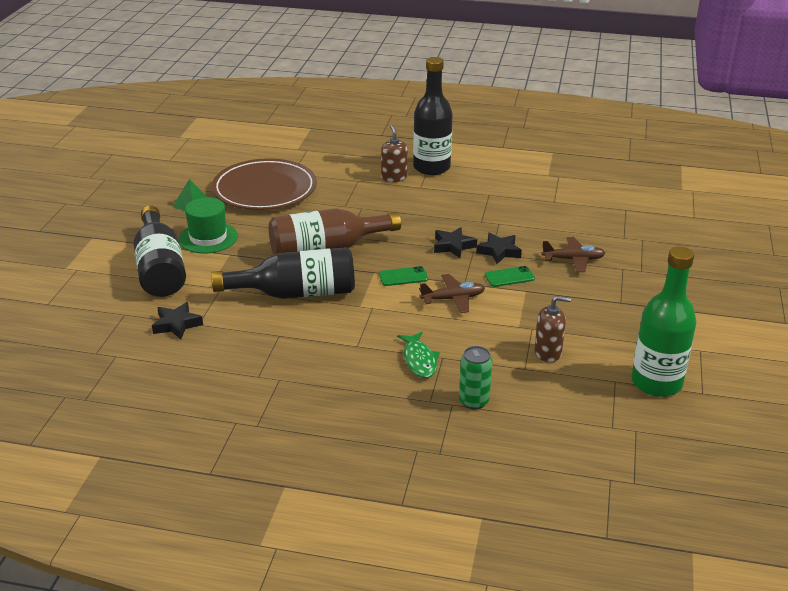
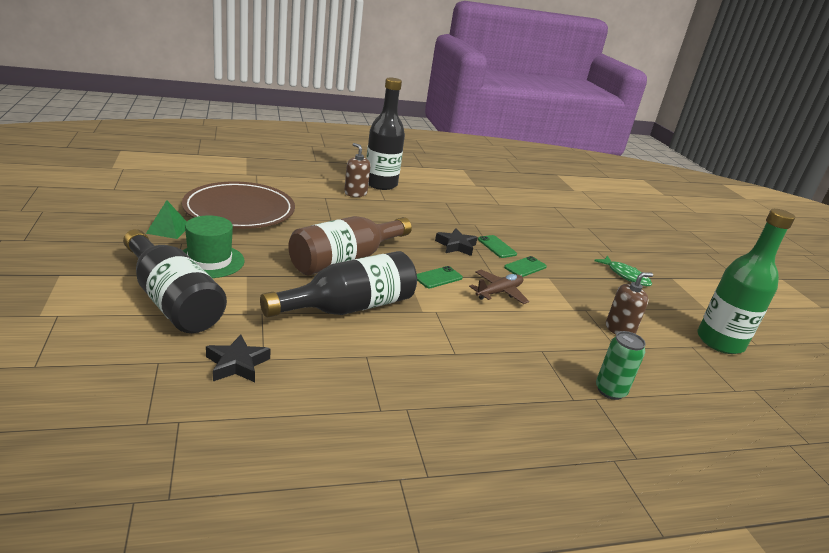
camera: 30 degrees left, 5 degrees down
(419, 360) = (525, 357): green fish -> green fish (625, 275)
(499, 251) = (496, 247): black star -> green phone
(573, 260) = (557, 247): brown plane -> none

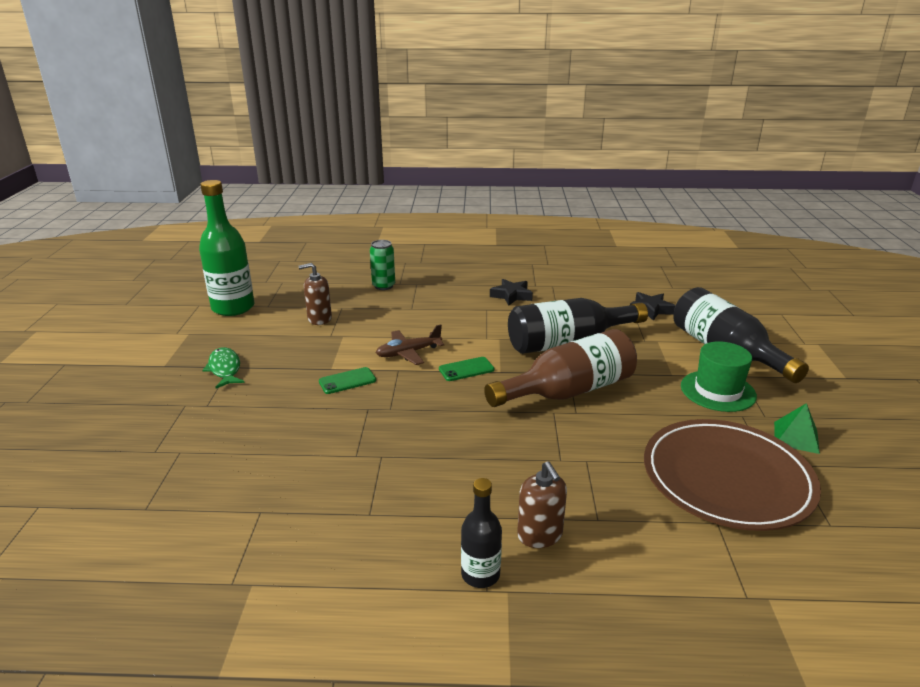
camera: 160 degrees left, 0 degrees up
(380, 184) = (480, 574): black bottle -> black bottle, size x0.54
(456, 246) = (416, 412): black star -> black star (511, 295)
(496, 247) = (357, 411): green phone -> none

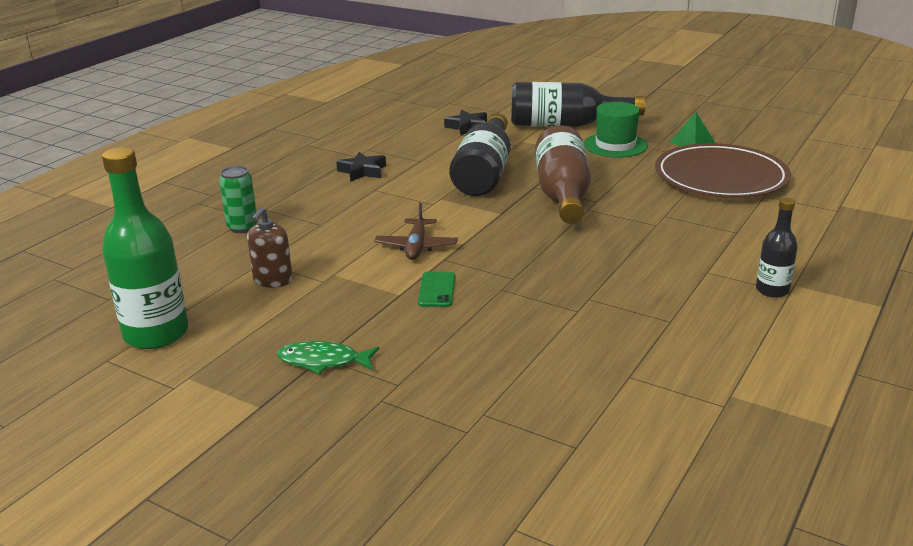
camera: 60 degrees left, 0 degrees up
(466, 369) = (480, 227): green phone -> none
(540, 535) = (741, 257): brown soap dispenser -> none

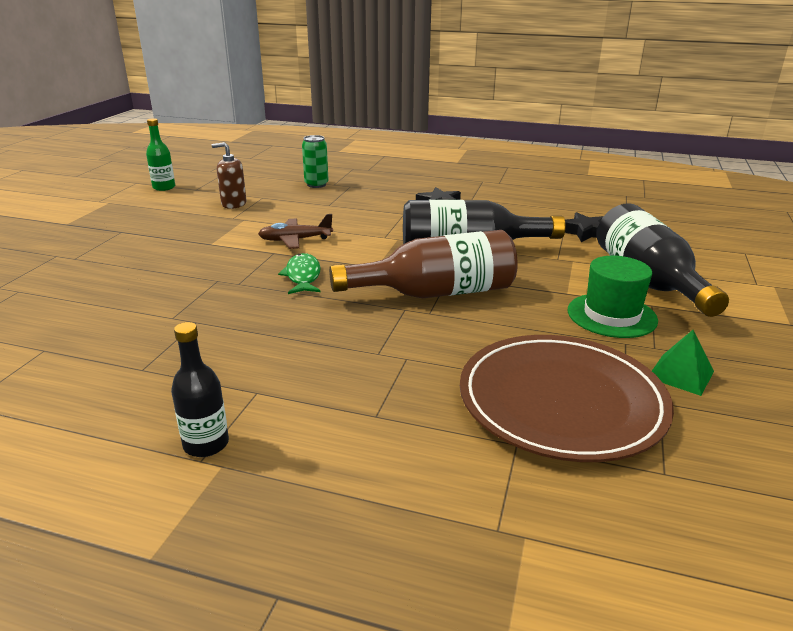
camera: 75 degrees right, 0 degrees up
(156, 334) = (164, 187): green bottle -> green bottle, size x0.54
(323, 361) = (115, 232): green fish -> green fish (303, 276)
(437, 290) = (217, 255): green phone -> none

